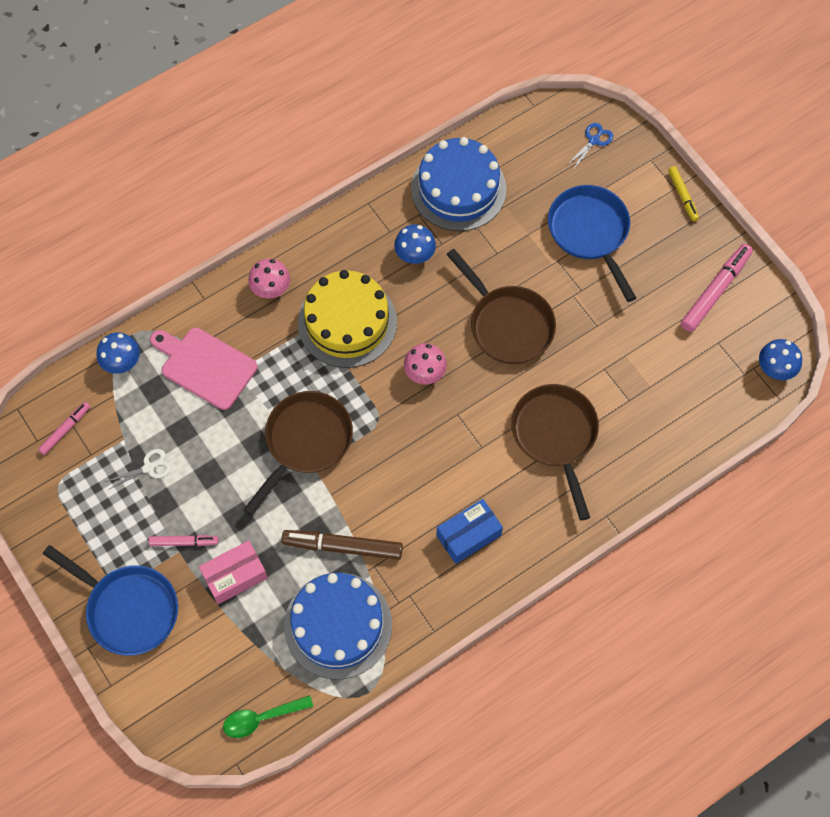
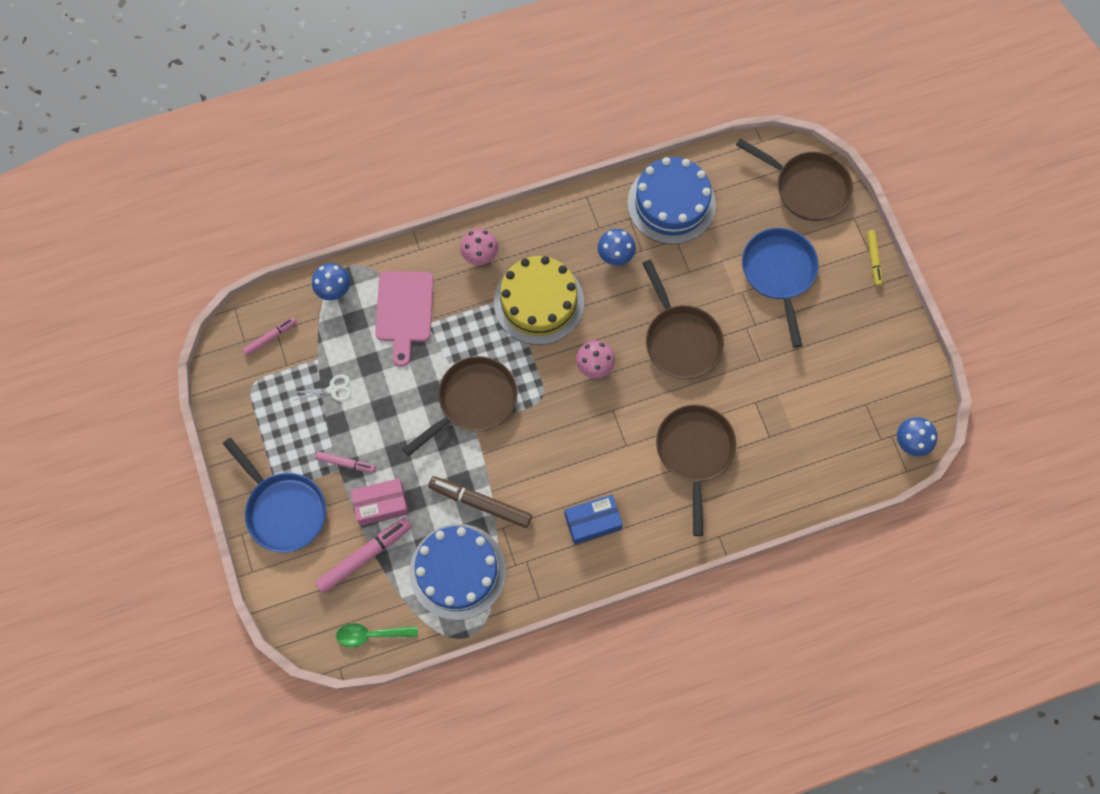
camera: 15 degrees right, 5 degrees up
(205, 366) = (404, 311): pink cutting board -> pink cutting board turned 135 degrees counterclockwise
(593, 140) = (807, 188): blue scissors -> brown pan
(715, 291) = (877, 356): pink marker -> pink marker (365, 556)

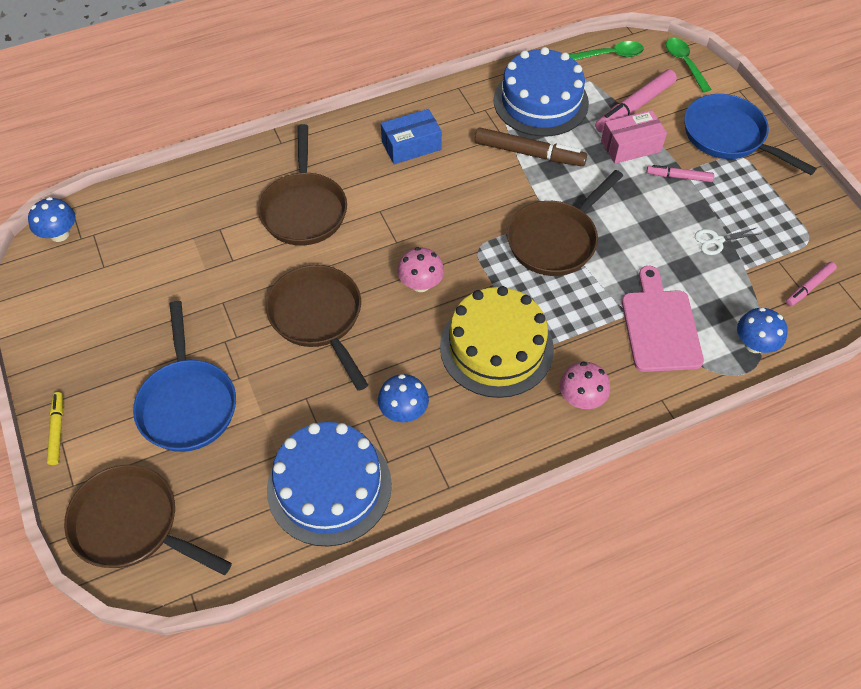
camera: 175 degrees right, 15 degrees down
(297, 615) = (684, 63): none -> green spoon

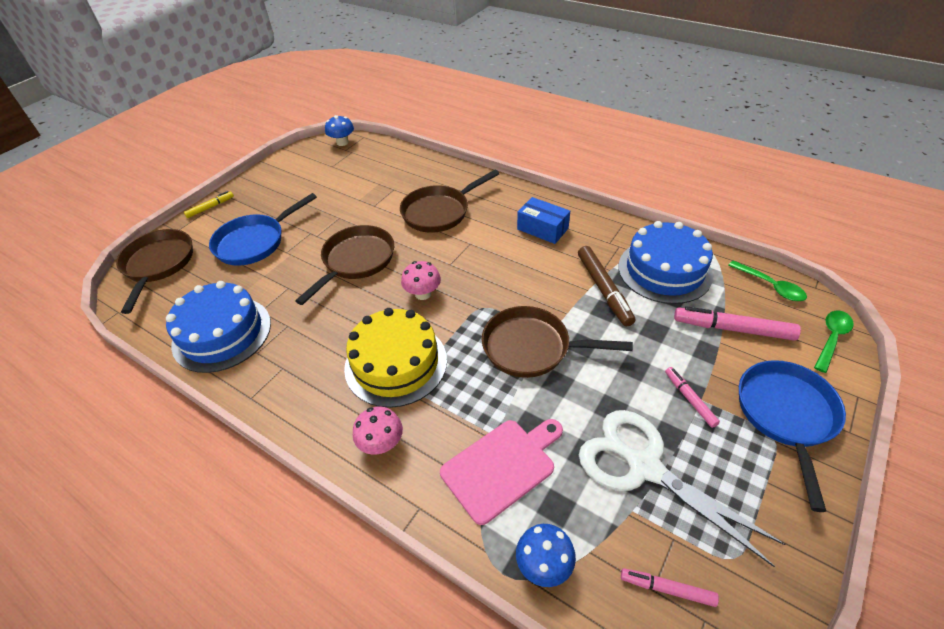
camera: 60 degrees right, 10 degrees down
(403, 411) = (304, 340): blue mushroom -> none
(630, 146) = (685, 347): pink box -> none
(717, 241) = (644, 467): white scissors -> white scissors, size x2.49

